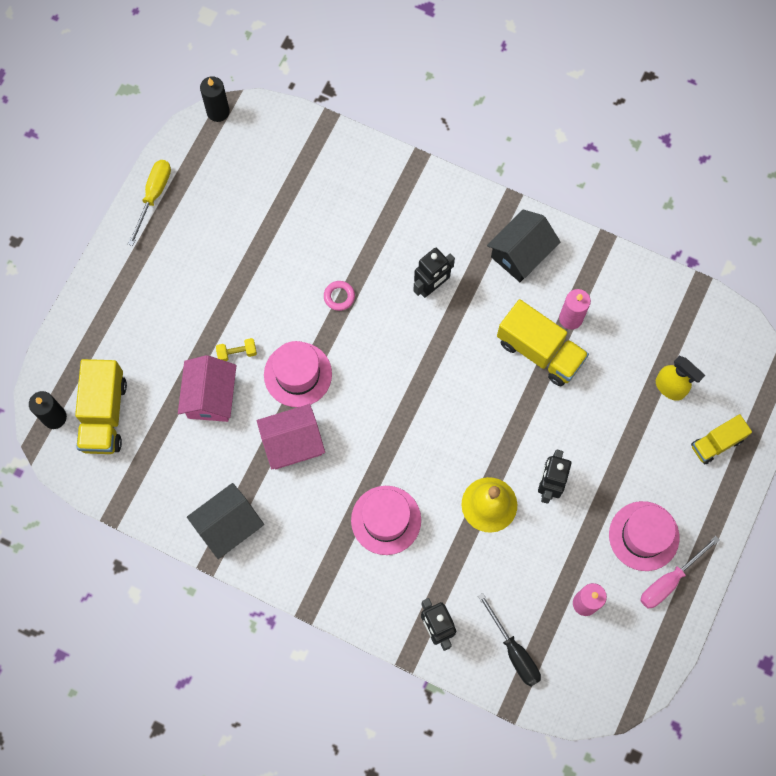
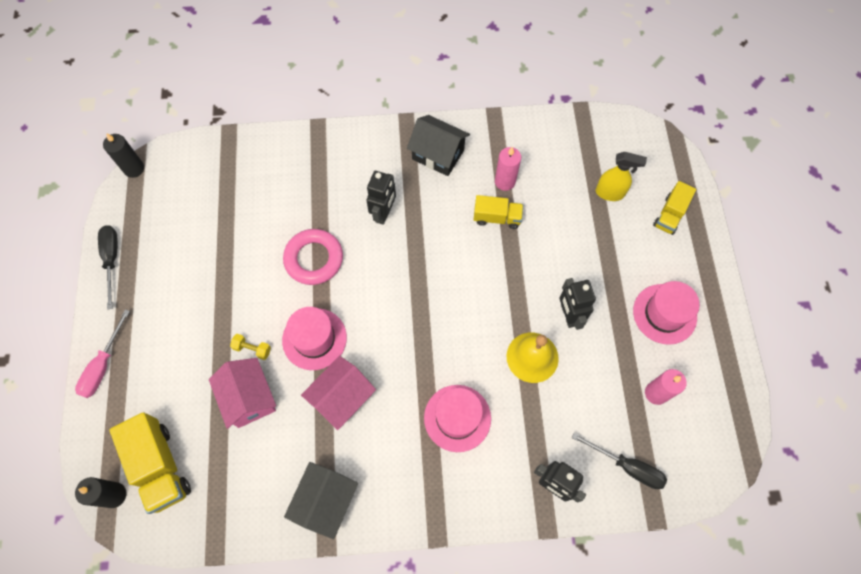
camera: 30 degrees left, 5 degrees down
(154, 196) = (112, 260): yellow screwdriver -> black screwdriver
(237, 352) = (252, 349): yellow dumbbell -> yellow dumbbell turned 60 degrees clockwise
(339, 296) = (314, 259): pink ring -> pink ring, size x2.06
(521, 254) = (438, 154): black house -> black house turned 75 degrees counterclockwise
(539, 351) = (497, 217): yellow truck -> yellow truck, size x0.61
(669, 580) = (706, 337): pink screwdriver -> pink screwdriver (103, 365)

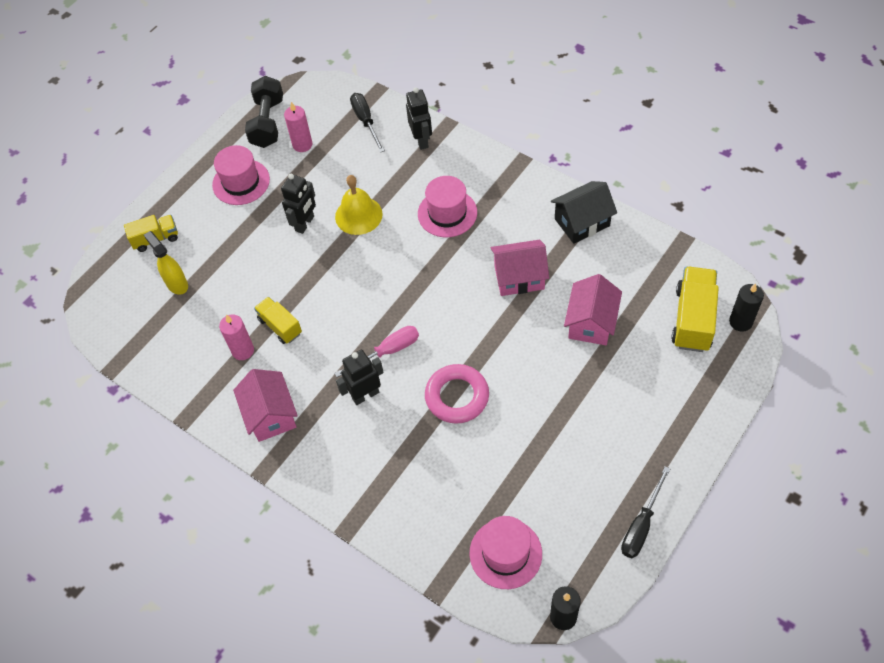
camera: 135 degrees left, 10 degrees down
(103, 365) = (700, 428): pink screwdriver -> pink screwdriver (387, 351)
(252, 349) = (563, 357): yellow dumbbell -> none
(314, 339) = (507, 332): pink hat -> pink hat (505, 553)
(438, 154) = (271, 415): black house -> pink house
(713, 393) = (267, 122): none -> black dumbbell

